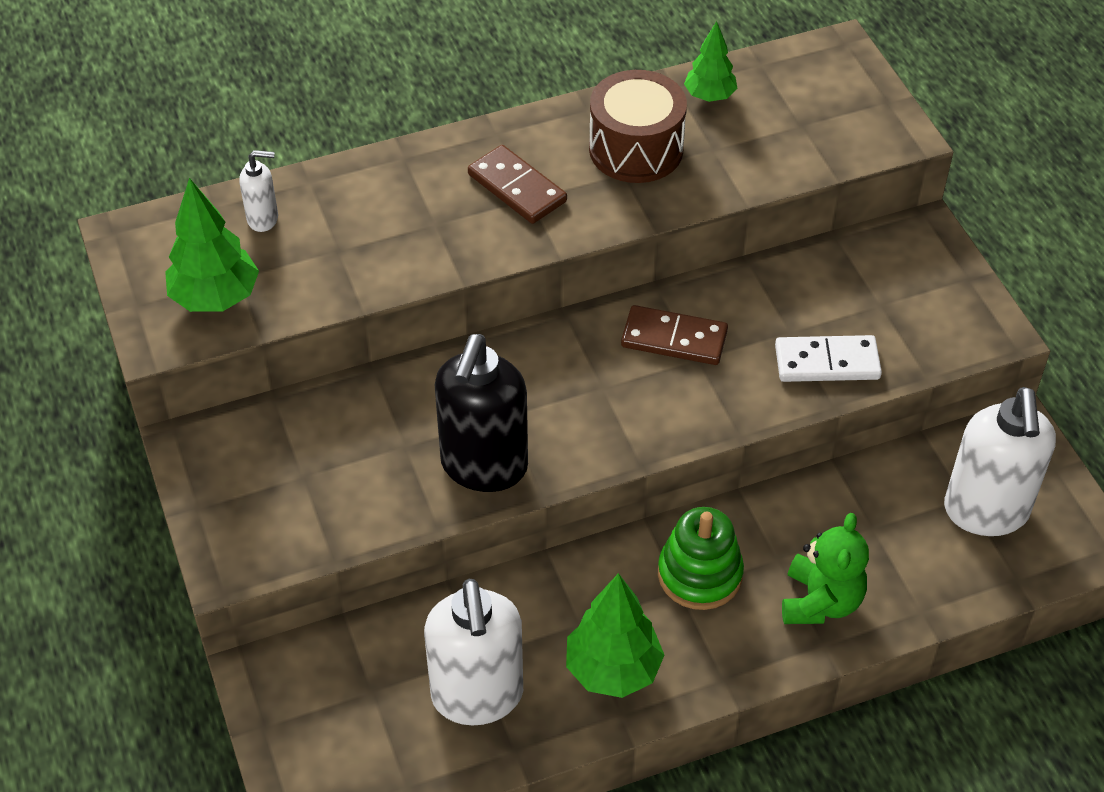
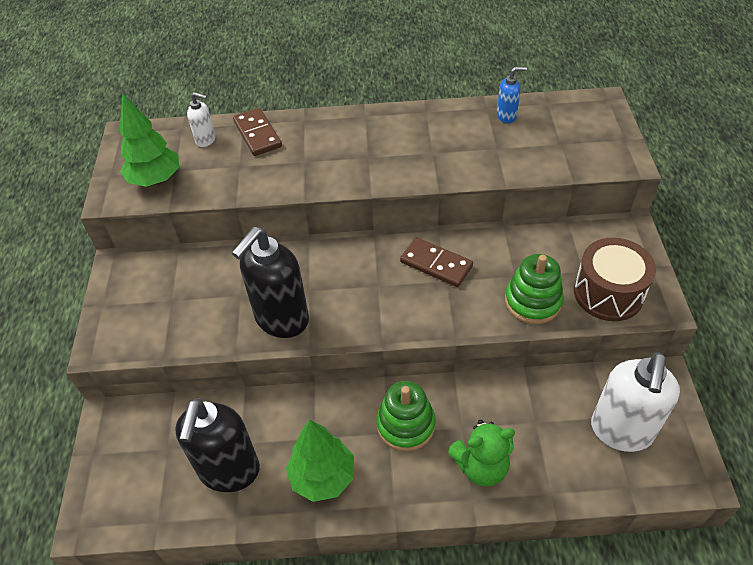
camera: 20 degrees right, 0 degrees up
(477, 696) = (229, 471): white soap dispenser -> black soap dispenser
(517, 188) = (362, 149): brown domino -> brown domino (257, 134)
(636, 149) = (447, 139): brown drum -> brown drum (608, 293)
(709, 96) = (506, 116): green tree -> blue soap dispenser
(820, 601) = (481, 466): green teddy bear -> green teddy bear turned 45 degrees clockwise
(827, 362) = (533, 301): white domino -> green stacking toy

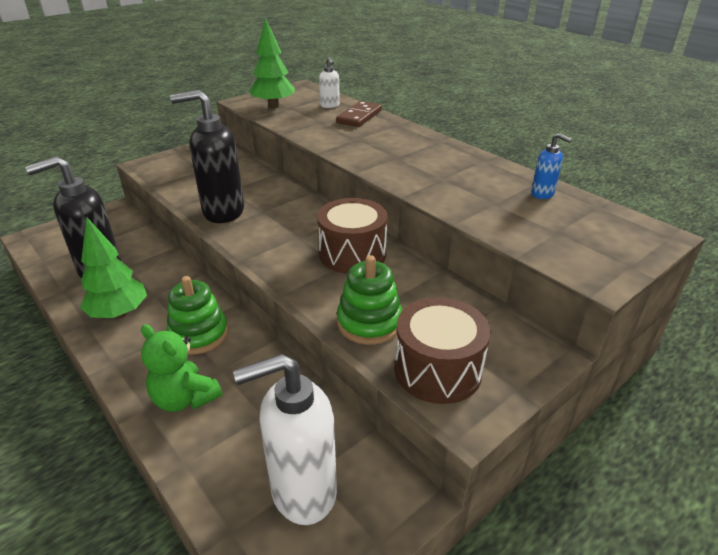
camera: 50 degrees right, 15 degrees down
(436, 264) = (352, 254): brown domino -> brown drum

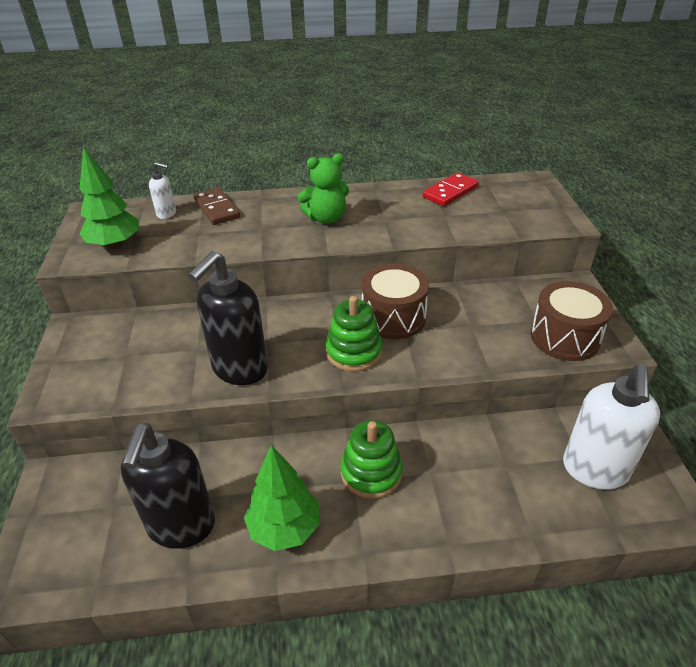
camera: 55 degrees left, 5 degrees up
(185, 398) = (454, 510): green teddy bear -> green teddy bear (326, 218)
(369, 323) = (492, 346): green stacking toy -> green stacking toy (354, 352)
(543, 194) = (450, 192): blue soap dispenser -> red domino

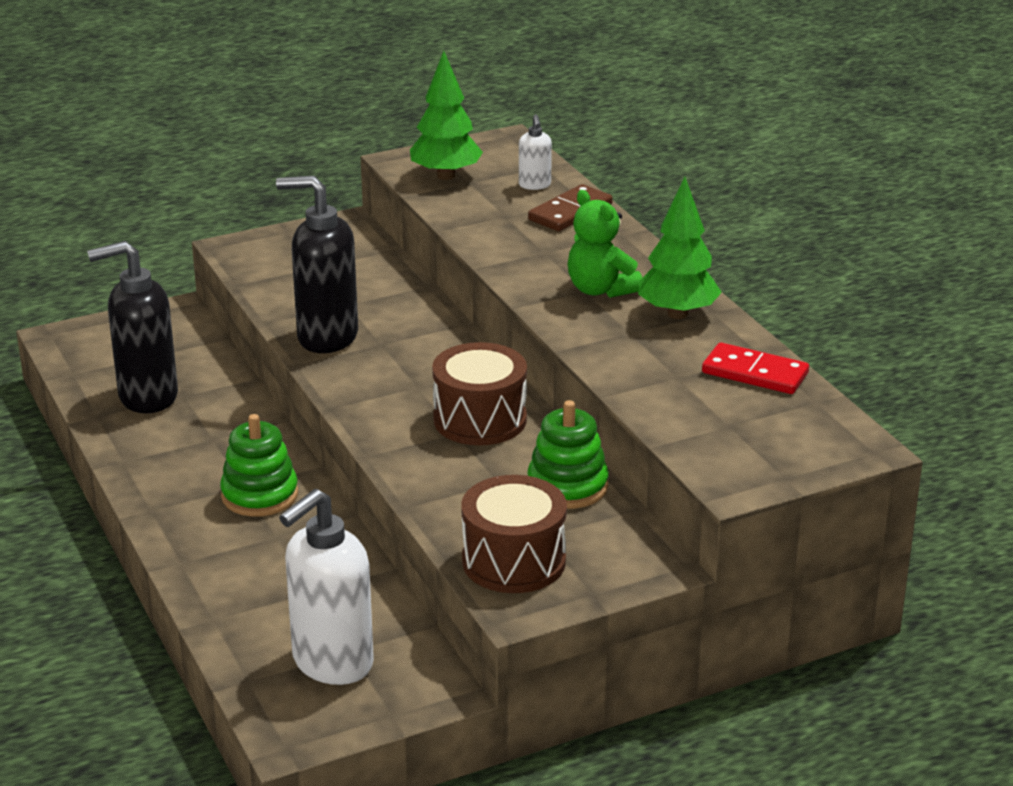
camera: 70 degrees right, 10 degrees down
(284, 528) = (165, 455): green tree -> green tree (677, 314)
(354, 352) = (395, 403): green stacking toy -> green stacking toy (567, 486)
(594, 470) = (331, 663): white soap dispenser -> white soap dispenser turned 45 degrees counterclockwise

